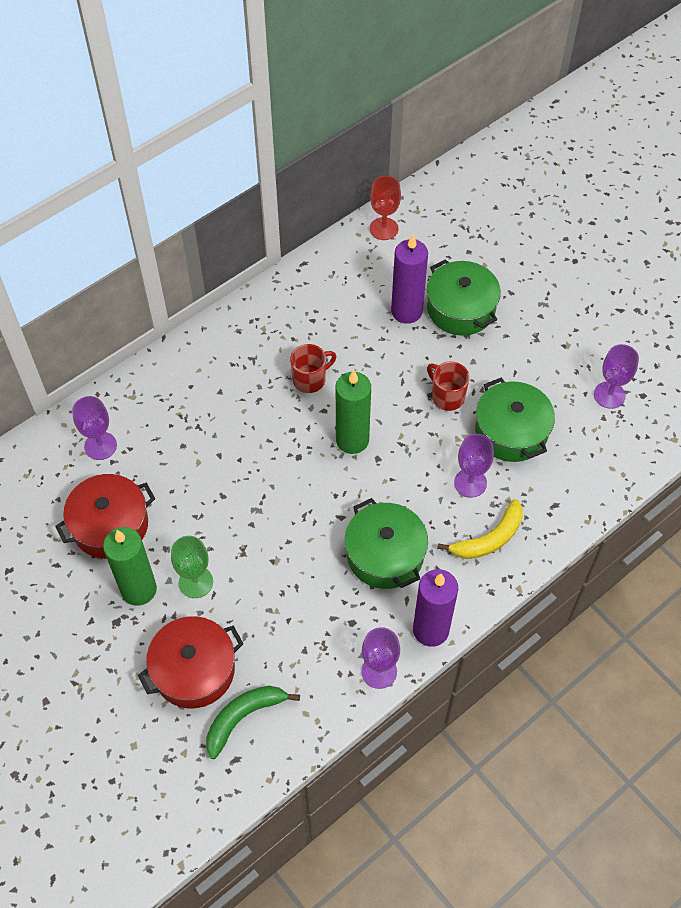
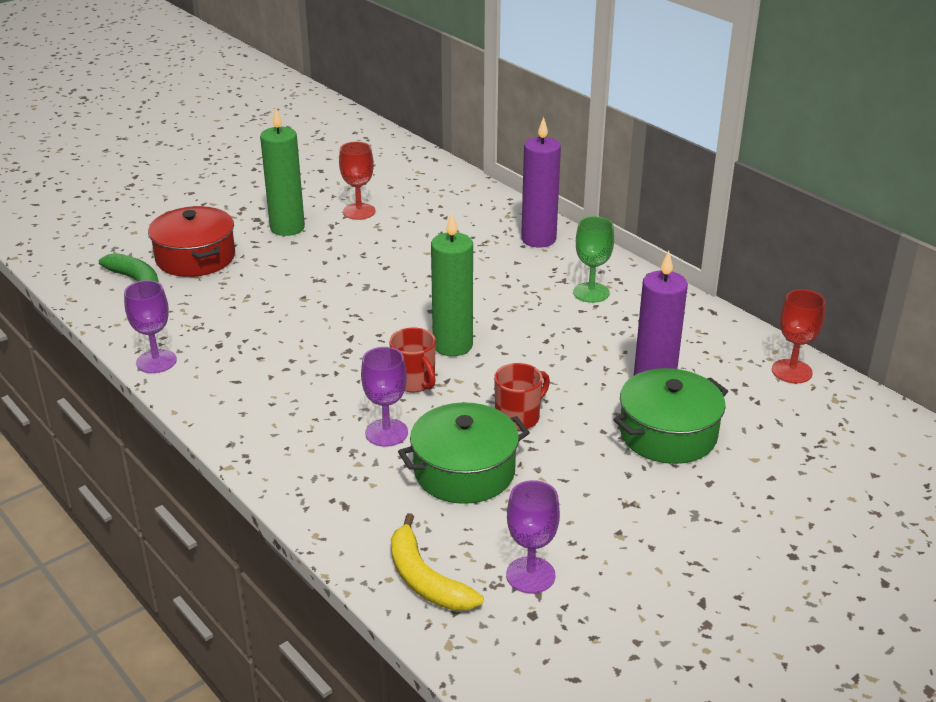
camera: 90 degrees right, 25 degrees down
(100, 446) = (448, 203): purple goblet -> none
(110, 525) = (359, 211): red pot -> red goblet
(196, 582) = (288, 255): green goblet -> green goblet (591, 292)
(310, 379) = (537, 317): red mug -> red mug (414, 382)
(385, 554) = (297, 367): green pot -> none
(431, 630) = (194, 397): purple candle -> purple candle (538, 239)
(489, 539) = (303, 445): yellow banana -> yellow banana (425, 579)

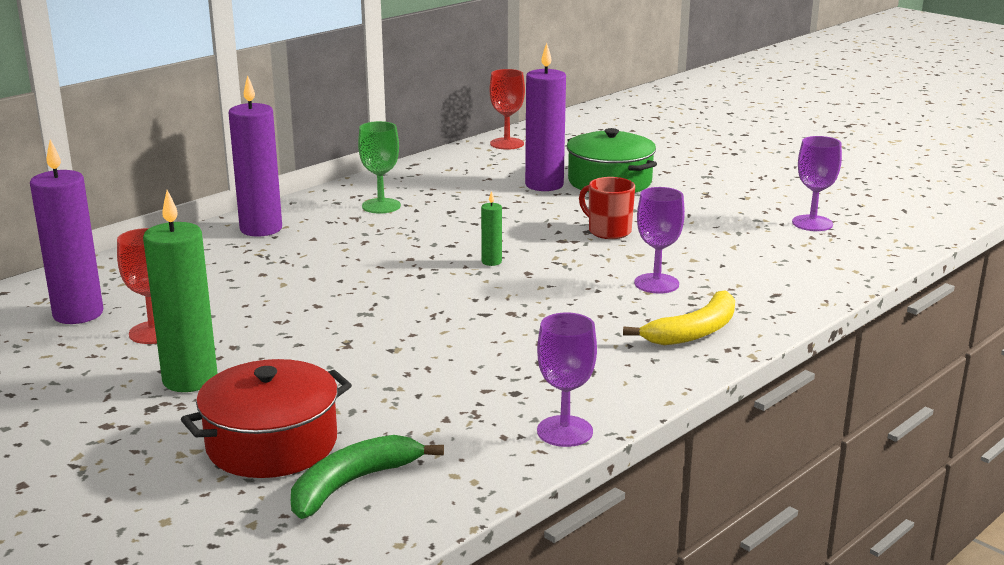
camera: 95 degrees left, 10 degrees down
(394, 185) = (78, 314): none -> purple candle
(414, 382) = (564, 276): red mug -> none
(425, 579) = (845, 257): yellow banana -> yellow banana (694, 332)
(452, 345) = (491, 262): green candle -> green candle, size x0.45
(464, 471) = (698, 249): green pot -> none

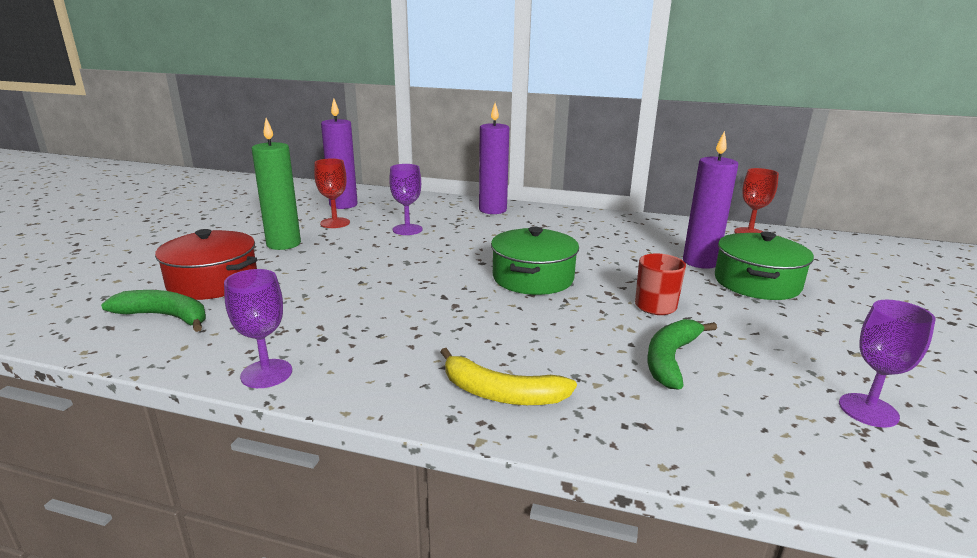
camera: 60 degrees right, 0 degrees up
(381, 206) = (572, 227): green goblet -> none
(491, 262) = (533, 278): green candle -> green pot
(656, 283) = (580, 351): purple goblet -> purple goblet (407, 229)
(699, 256) = (670, 359): none -> green banana

